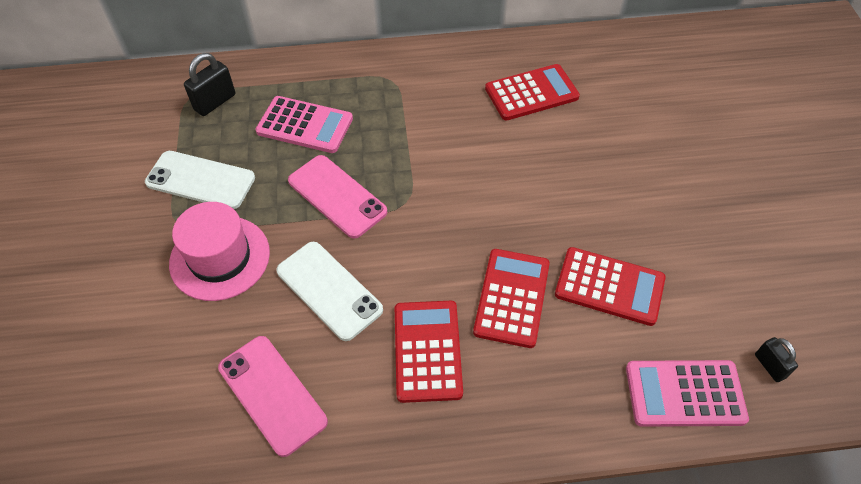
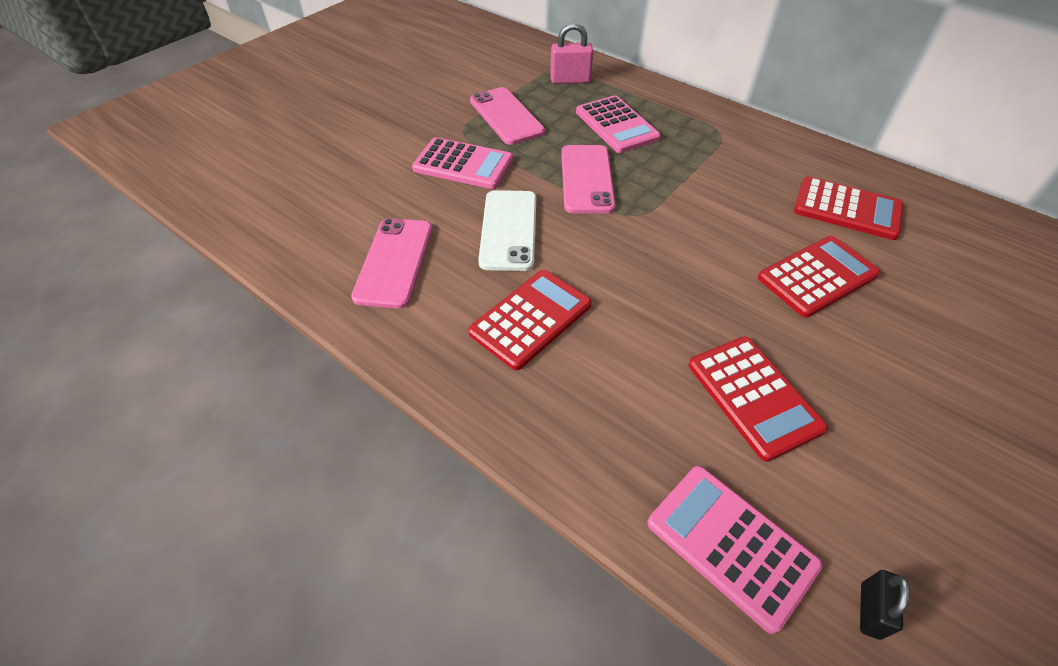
camera: 45 degrees right, 5 degrees down
(200, 180) = (506, 116): white phone -> pink phone
(215, 102) = (570, 80): black padlock -> pink padlock
(220, 258) = (463, 164): pink hat -> pink calculator
(512, 298) = (646, 336): red calculator -> red calculator (817, 277)

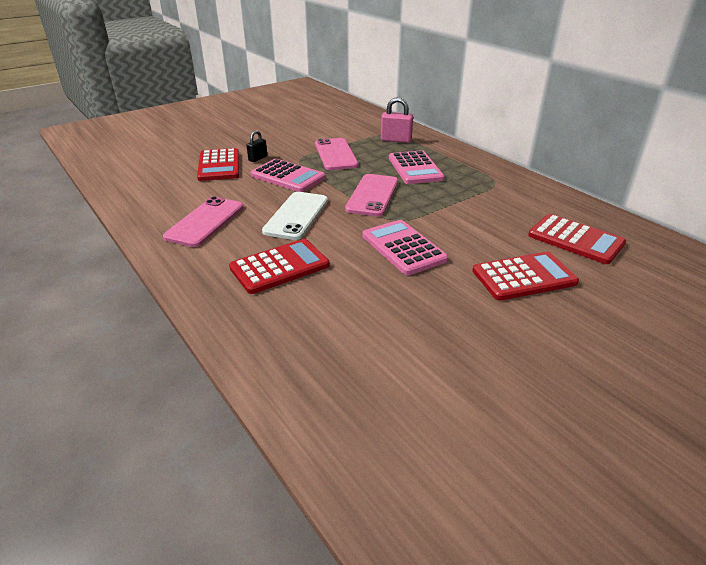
camera: 15 degrees right, 15 degrees down
(731, 544) = (347, 428): pink calculator -> pink calculator (403, 248)
(753, 396) = (423, 341): red calculator -> red calculator (219, 165)
(870, 610) = (438, 498): black padlock -> black padlock (258, 158)

